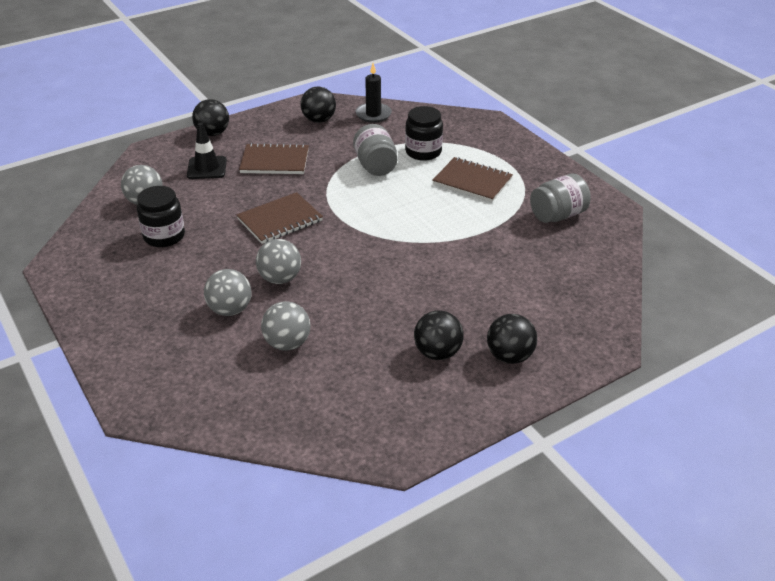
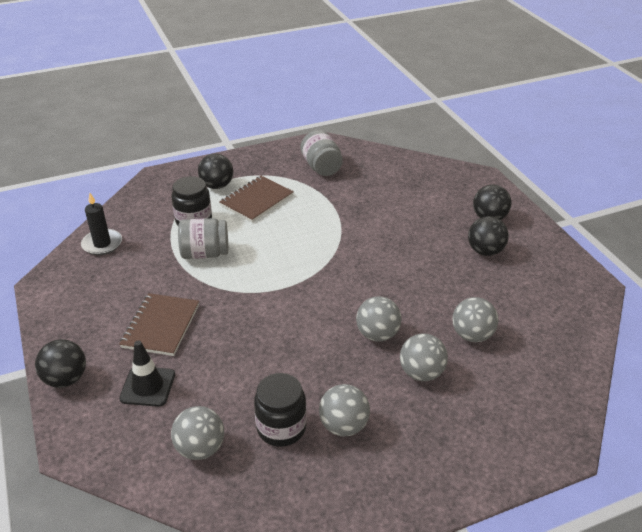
camera: 80 degrees left, 0 degrees up
(165, 268) = (343, 426): none -> grey ball
(280, 220) = (278, 328): brown notebook -> none
(319, 120) = (89, 285): black ball -> black ball (217, 186)

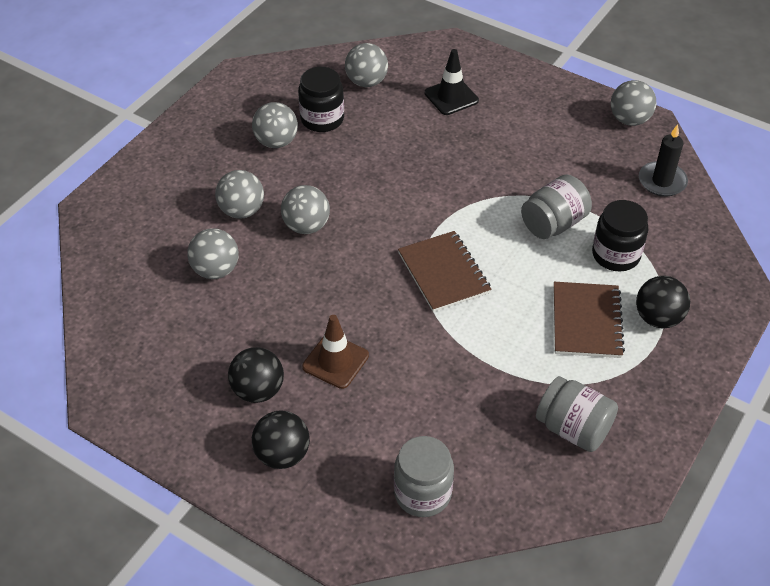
camera: 145 degrees right, 10 degrees up
(52, 292) = (629, 120): none -> grey ball
(66, 379) = (516, 73): black ball -> none
(161, 326) = (500, 140): brown notebook -> brown notebook (443, 273)
(423, 176) = (422, 493): none -> grey jar
(424, 245) = (335, 361): none -> brown traffic cone

